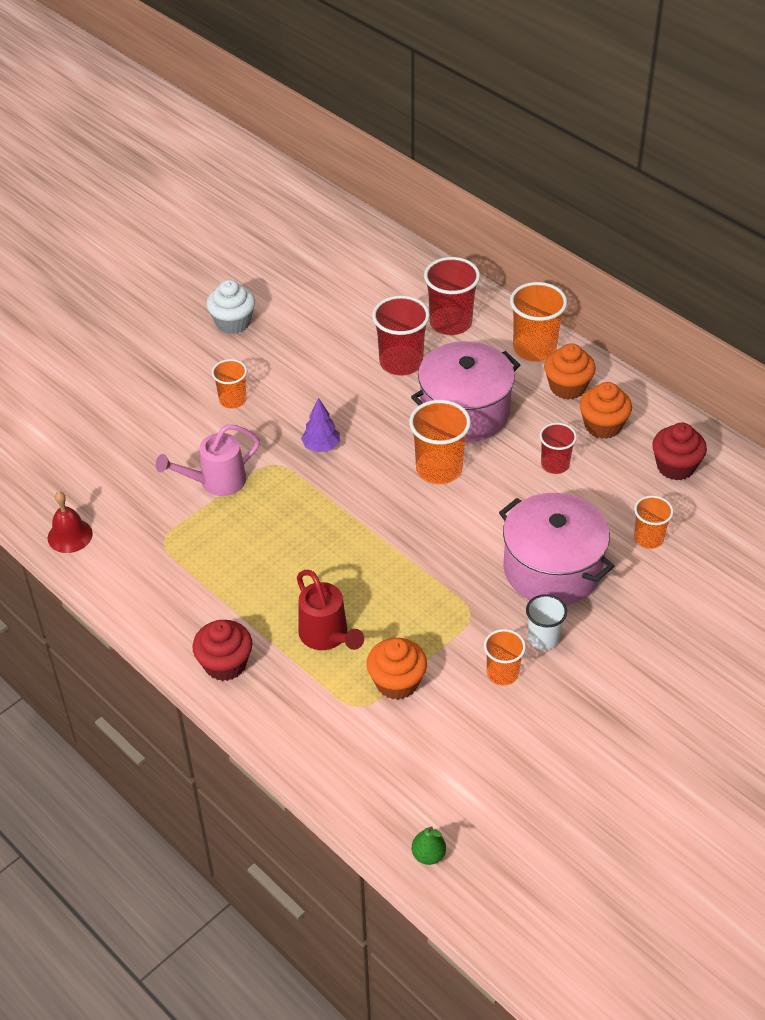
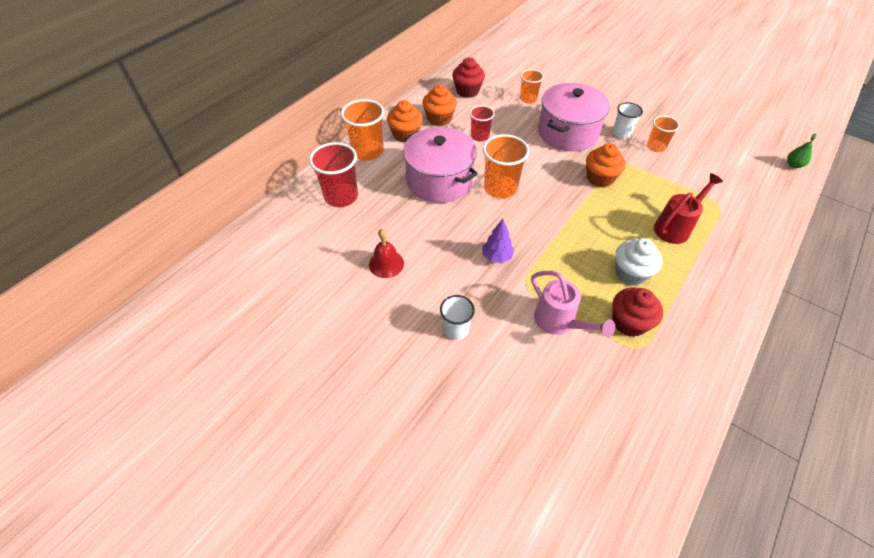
camera: 100 degrees left, 5 degrees up
(70, 535) = (668, 431): red bell -> red bell (386, 263)
(225, 664) = (732, 280): red cupcake -> red cupcake (629, 322)
(232, 400) = (456, 329): orange cup -> white cup
(233, 322) = (346, 350): white cupcake -> white cupcake (630, 273)
(397, 682) = (690, 189): orange cupcake -> orange cupcake (600, 178)
(401, 362) = (390, 220): red cup -> none

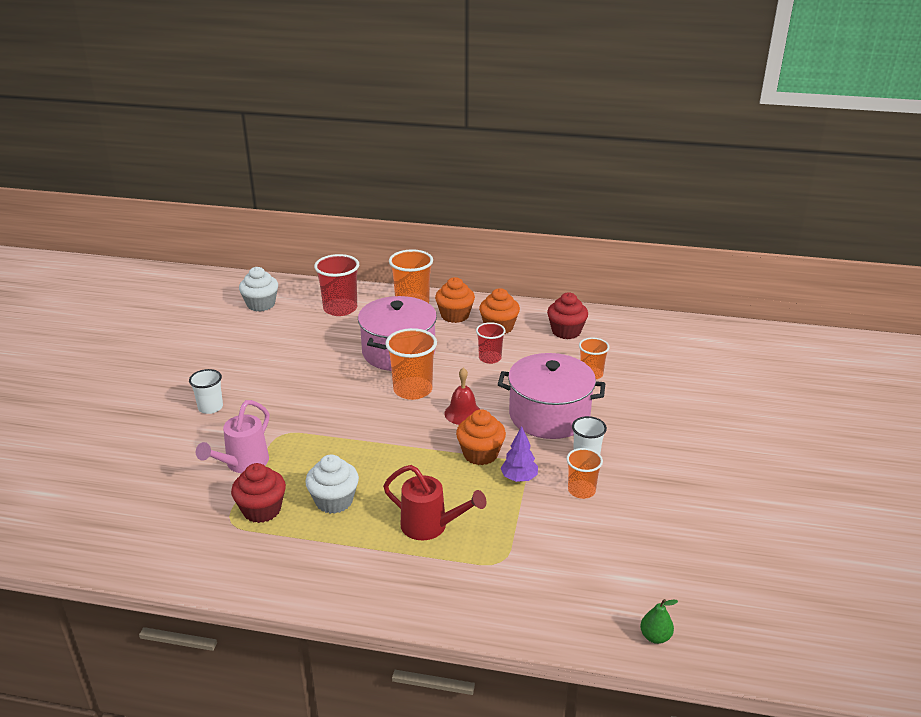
camera: 65 degrees right, 20 degrees down
(287, 250) = (261, 304): none -> white cupcake
(386, 263) = (270, 353): red bell -> red bell (463, 413)
(497, 257) = (310, 409): purple tree -> purple tree (519, 478)

